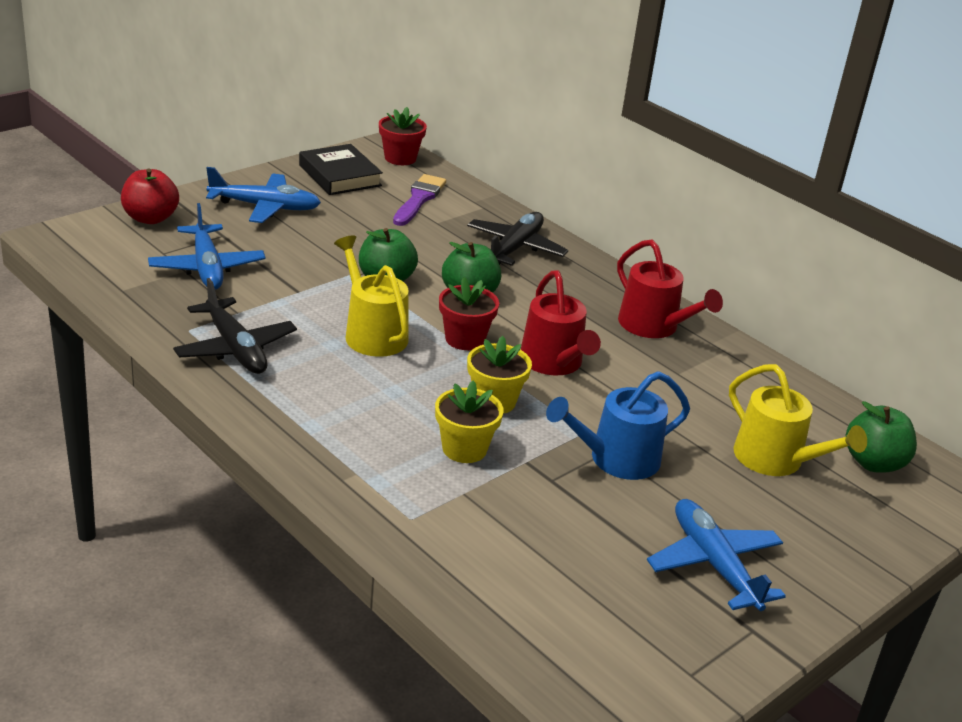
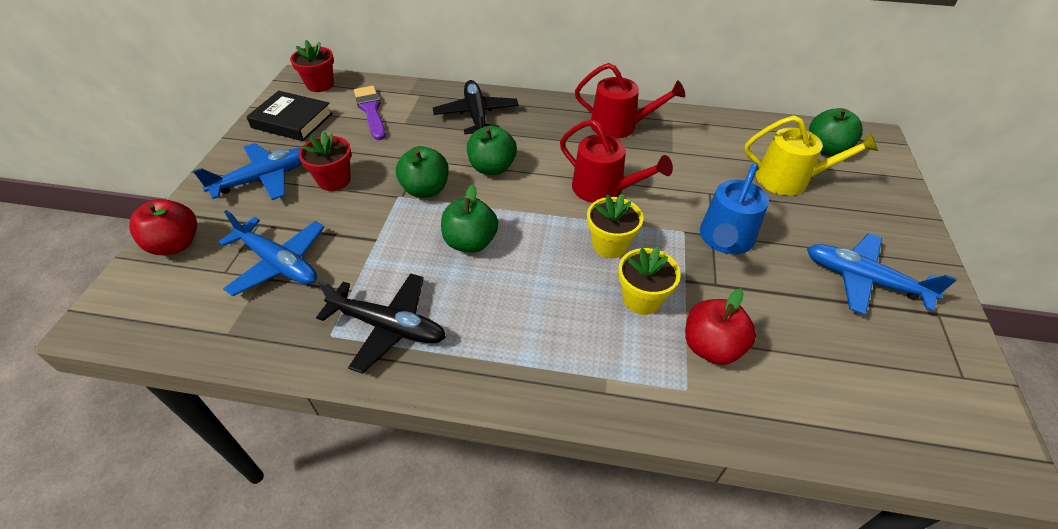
camera: 35 degrees left, 15 degrees up
(372, 334) = (470, 242): yellow watering can -> green apple
(465, 339) = (532, 206): red flower pot -> red flower pot (334, 180)
(476, 510) = (711, 347): none -> red apple

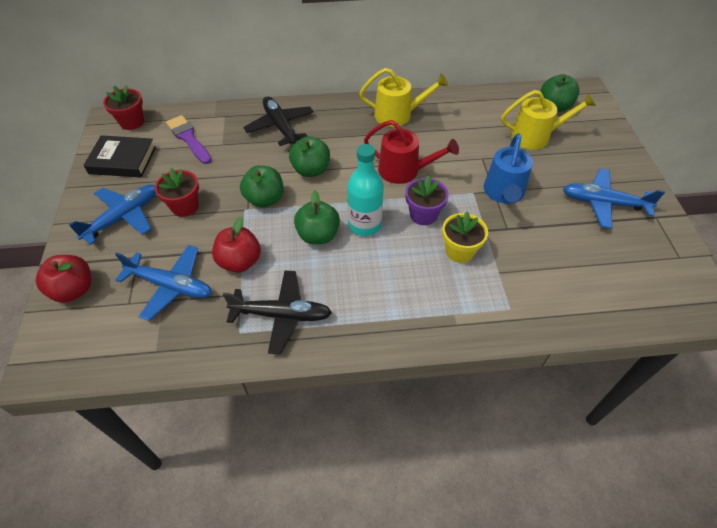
camera: 15 degrees left, 5 degrees up
(531, 242) = (364, 225): none -> turquoise bottle
(610, 245) = (423, 215): yellow flower pot -> purple flower pot
(619, 126) = (398, 115): red watering can -> yellow watering can
(711, 347) = (517, 275): red apple -> red apple (240, 261)

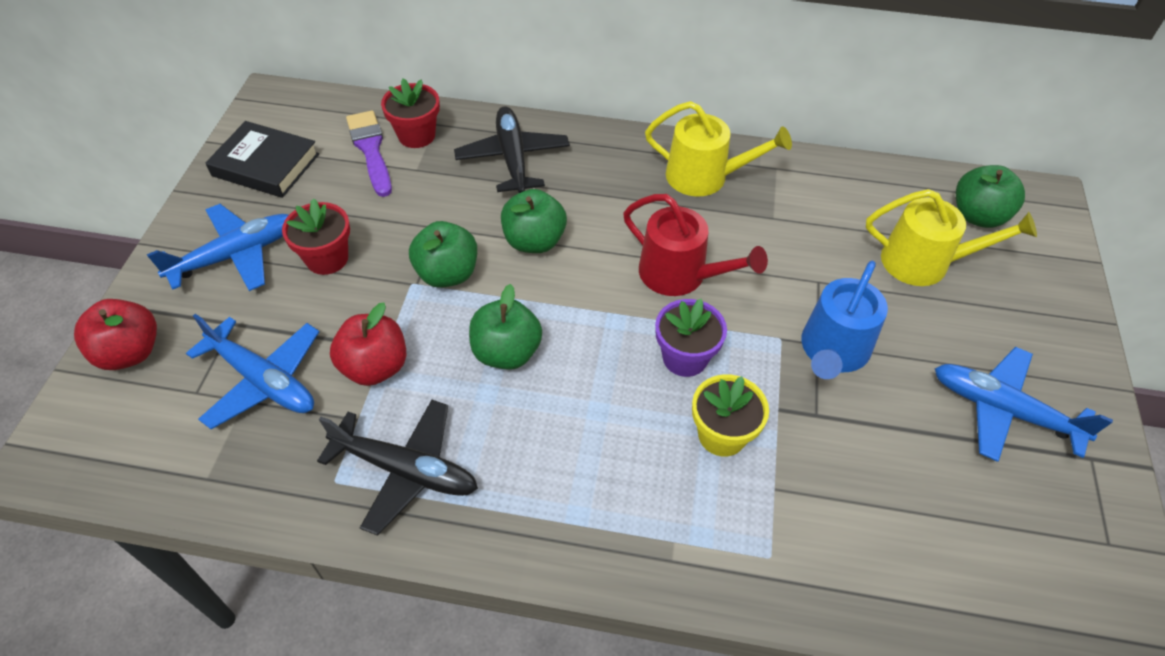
camera: 15 degrees right, 0 degrees up
(132, 122) = (299, 107): red flower pot -> red flower pot (416, 135)
(364, 225) = (584, 352): turquoise bottle -> none

